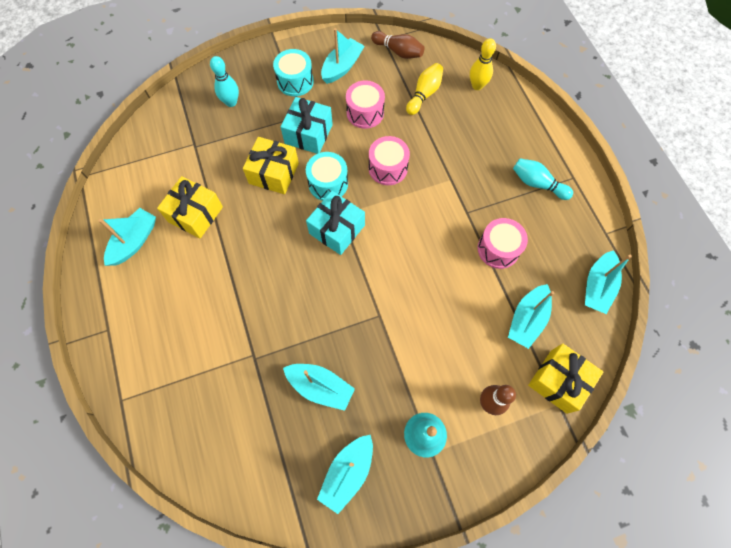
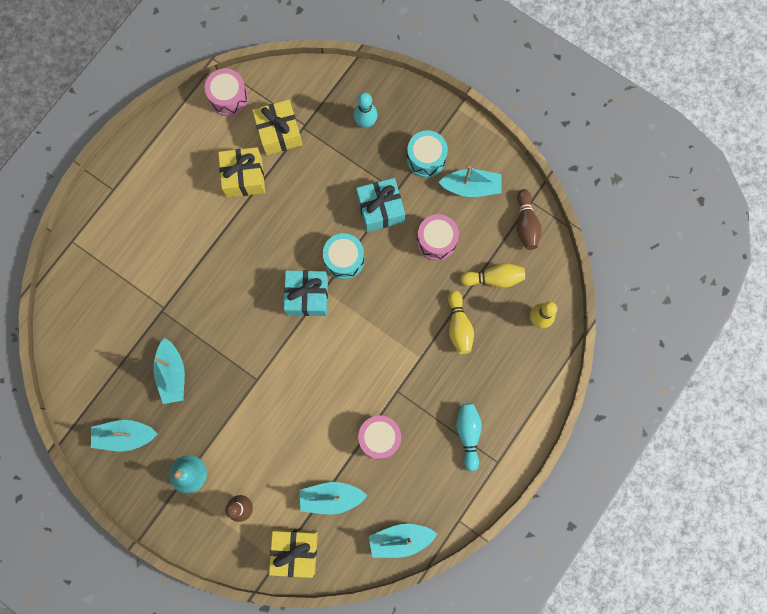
camera: 55 degrees right, 10 degrees up
(134, 241) = (190, 151): turquoise boat -> none
(274, 173) = (323, 209): yellow gift -> yellow gift (279, 133)
(388, 168) = (394, 298): pink drum -> pink drum (229, 98)
(444, 138) = (459, 326): none -> yellow bowling pin

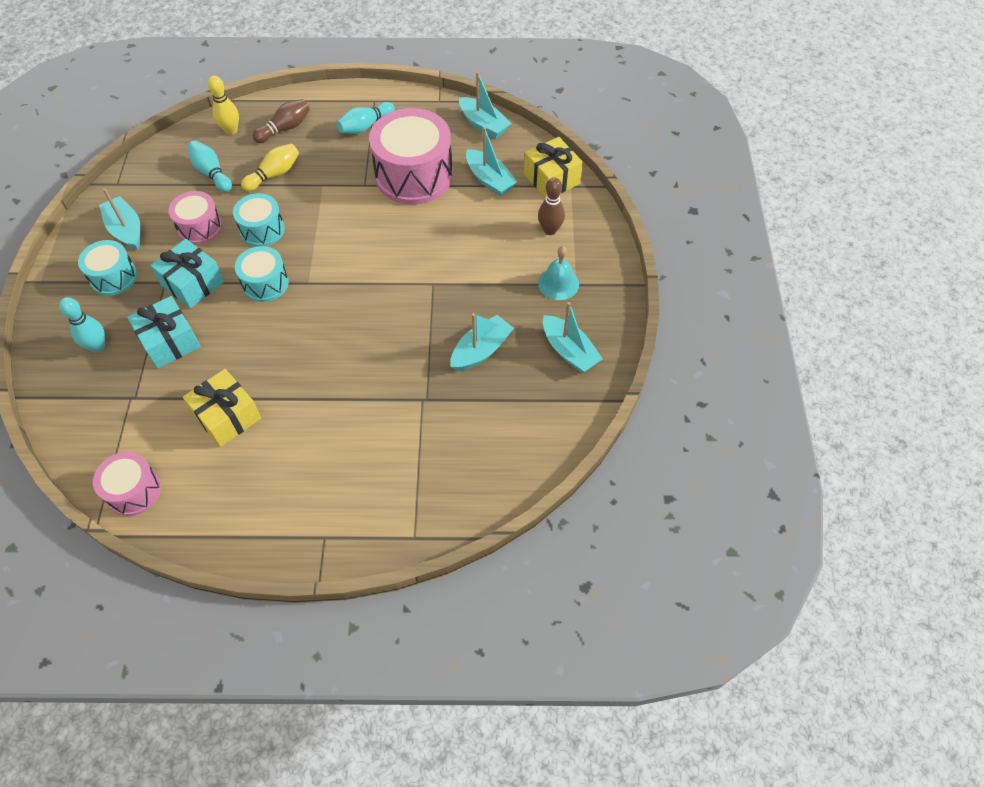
camera: 125 degrees left, 20 degrees down
(279, 133) = (153, 415): yellow gift -> none
(307, 296) = (323, 291): turquoise gift -> turquoise gift (170, 342)
(379, 438) = (414, 175): pink drum -> pink drum, size x1.85
(401, 285) = (262, 230): none -> turquoise drum
(494, 278) = (212, 173): yellow bowling pin -> turquoise bowling pin
(526, 224) = (143, 176): brown bowling pin -> brown bowling pin (285, 128)

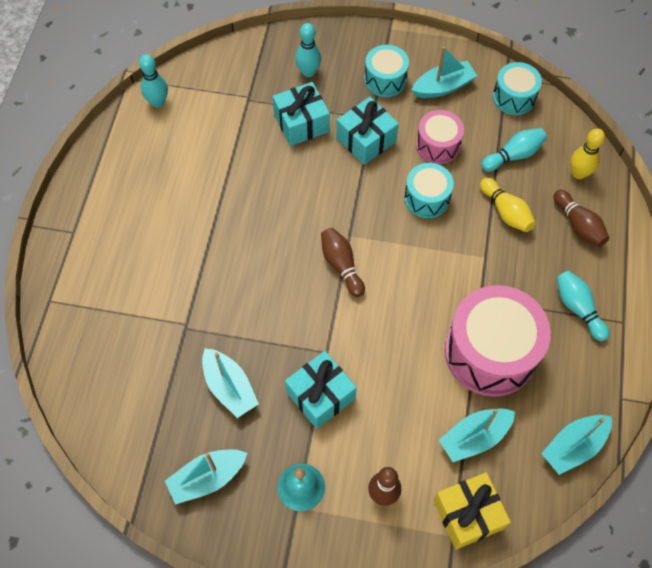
camera: 100 degrees right, 5 degrees up
(134, 491) = (158, 102): pink drum -> turquoise bowling pin
(227, 416) = (210, 166): yellow gift -> none
(265, 283) = (355, 199): turquoise drum -> turquoise drum (514, 97)
(342, 284) = (341, 265): none -> brown bowling pin
(474, 282) = (320, 395): none -> turquoise gift

